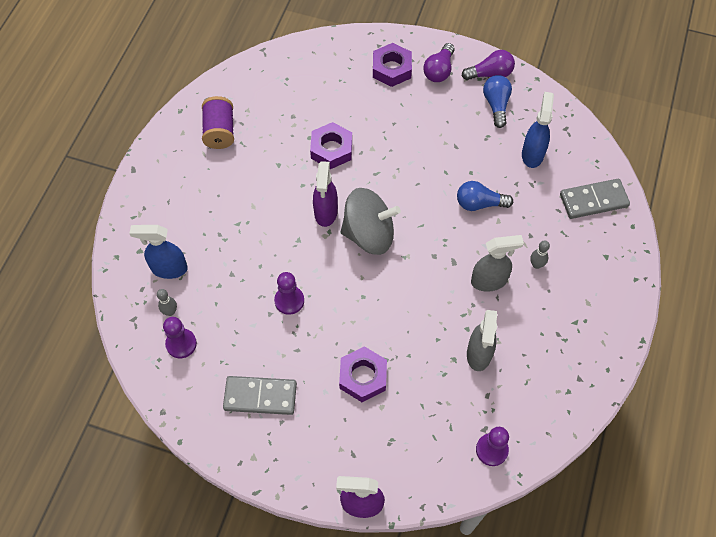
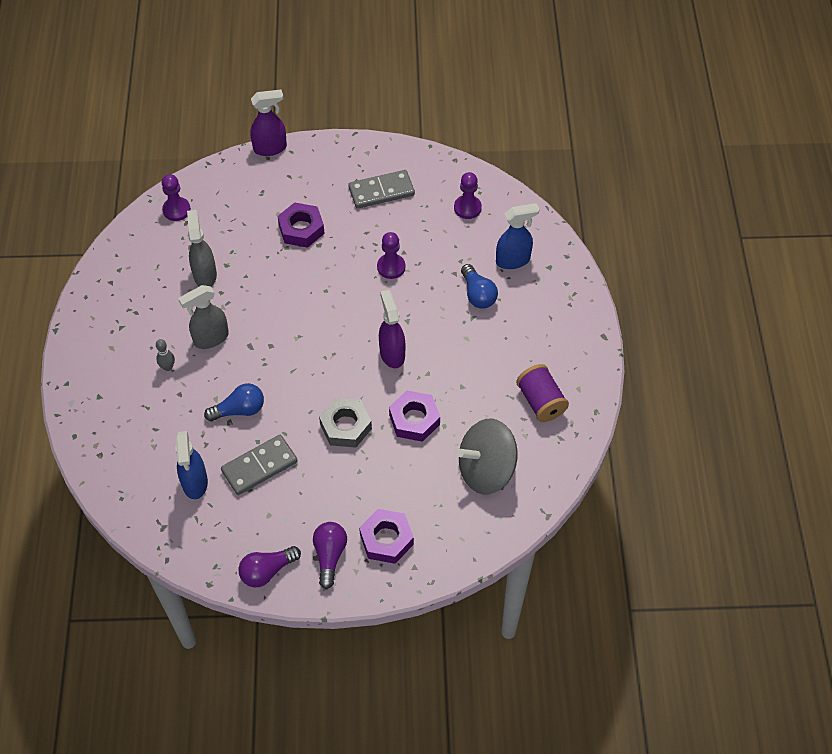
camera: 160 degrees right, 5 degrees down
(170, 312) = (491, 228): grey bowling pin -> none
(369, 234) = (341, 346): grey spinning top -> grey spinning top (486, 470)
(391, 161) = (345, 426): none -> grey nut
(496, 105) = (250, 531): blue light bulb -> blue light bulb (478, 294)
(593, 200) = (119, 451): grey domino -> grey domino (259, 466)

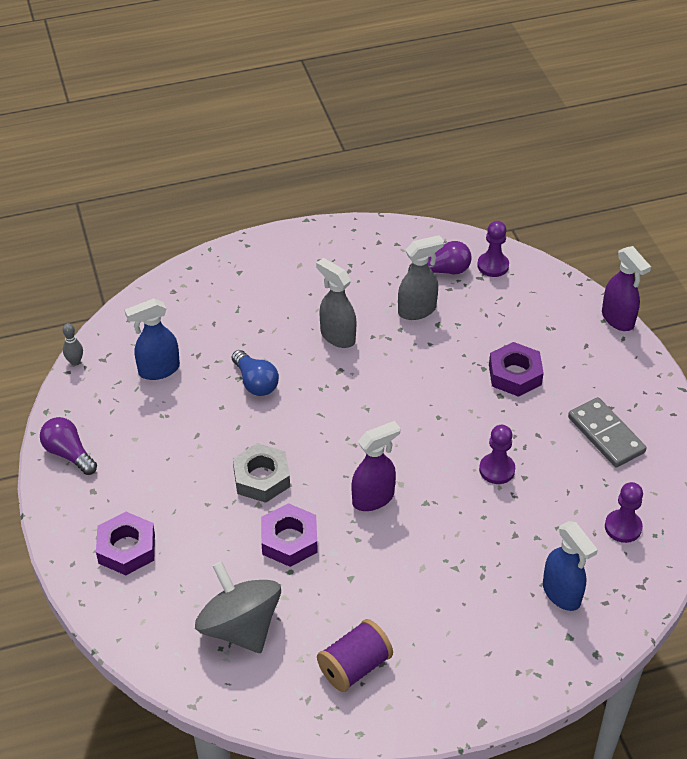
camera: 75 degrees right, 10 degrees down
(168, 367) = (290, 312): grey bowling pin -> grey bowling pin (75, 362)
(259, 466) = (191, 416): grey domino -> none
(329, 556) = (96, 502): purple light bulb -> purple light bulb (443, 271)
(478, 294) = (492, 566): blue light bulb -> none

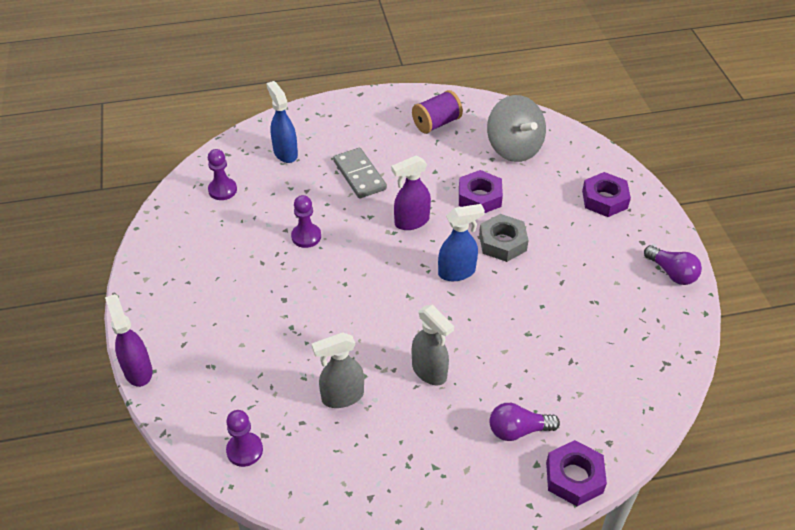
camera: 175 degrees left, 0 degrees up
(75, 362) = (693, 362): grey bowling pin -> none
(158, 370) = (607, 347): blue spray bottle -> blue spray bottle (457, 272)
(255, 382) = (511, 327): blue light bulb -> none
(443, 271) = (302, 447): purple light bulb -> purple light bulb (518, 430)
(515, 375) = (263, 318): purple nut -> purple nut (574, 477)
(606, 435) = (203, 258): grey domino -> grey domino (359, 175)

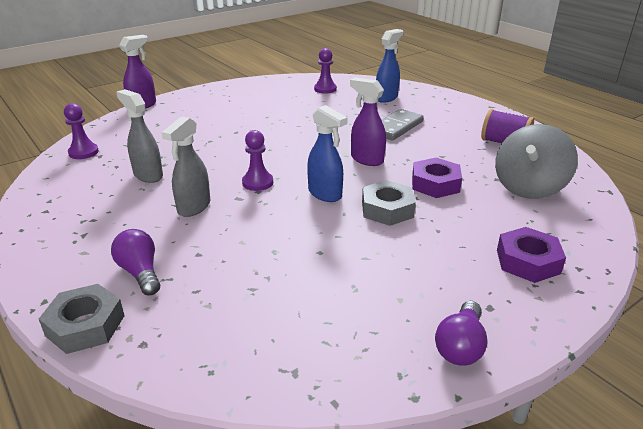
camera: 65 degrees right, 15 degrees down
(306, 236) = (307, 124): purple pawn -> purple pawn (257, 182)
(574, 477) = (85, 325): purple nut -> grey nut

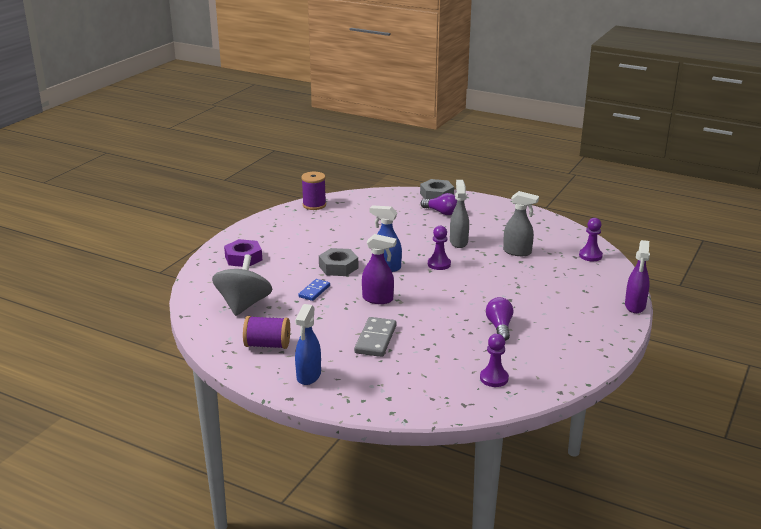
camera: 155 degrees right, 5 degrees down
(351, 376) = (314, 205): none -> purple spool
(386, 98) = (413, 381): blue spray bottle -> blue spray bottle (308, 376)
(435, 184) = (314, 291): purple nut -> blue domino
(460, 346) = (272, 221): purple light bulb -> purple light bulb (499, 327)

